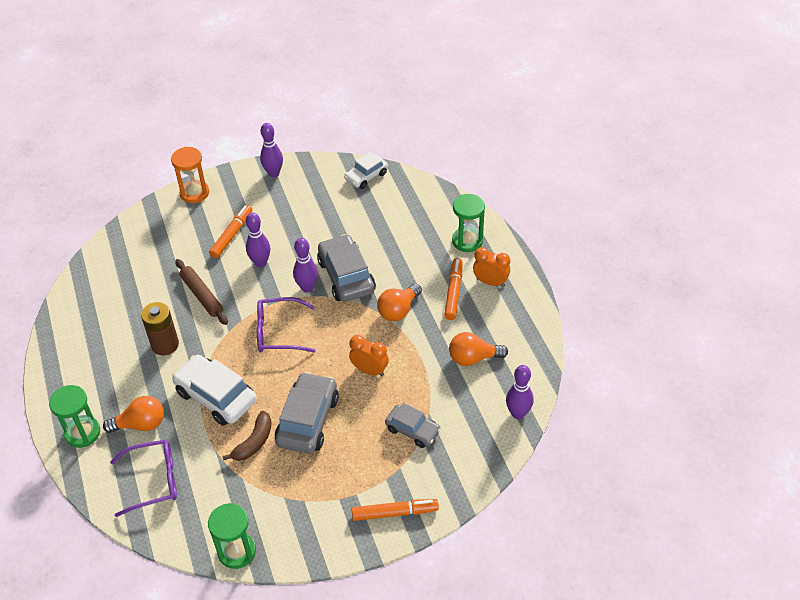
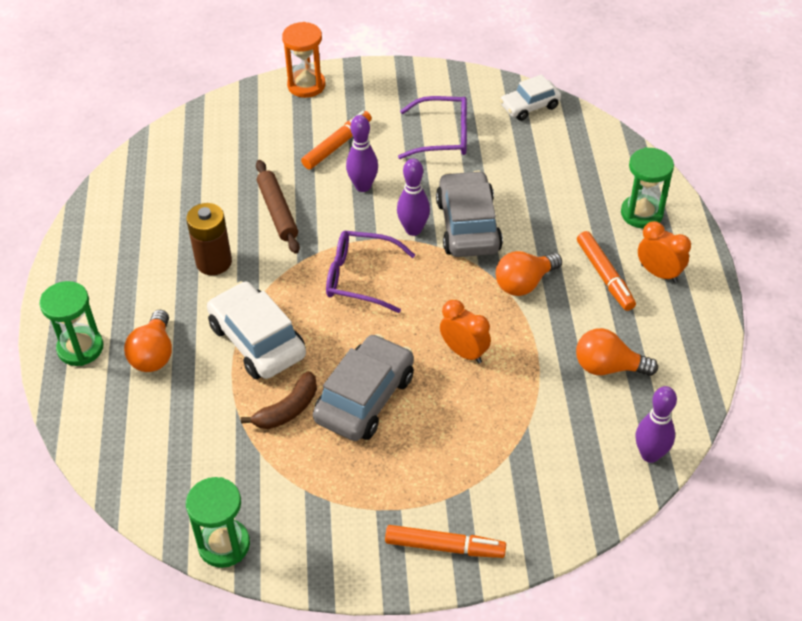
camera: 15 degrees right, 0 degrees up
(141, 424) = (154, 354): orange light bulb -> orange light bulb turned 90 degrees clockwise
(154, 480) = (148, 428): purple glasses -> purple glasses (443, 136)
(273, 173) = (412, 80): purple bowling pin -> none
(412, 430) = (499, 443): grey car -> none
(453, 292) = (605, 276): orange marker -> orange marker turned 135 degrees clockwise

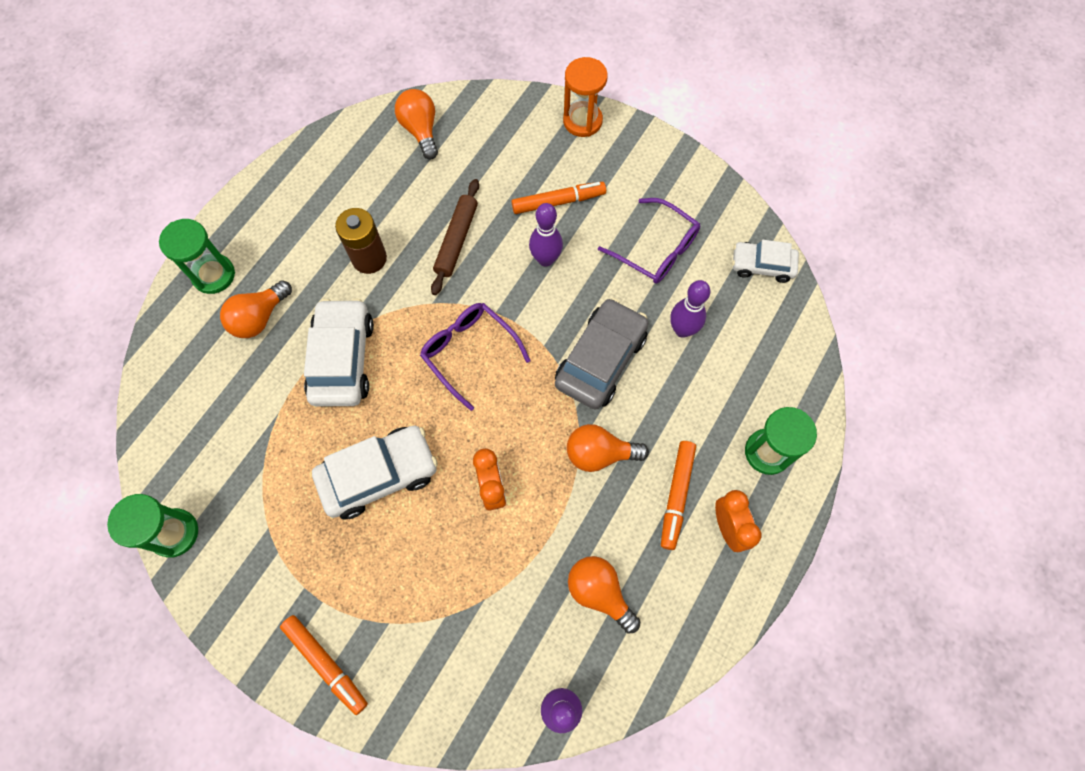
camera: 35 degrees right, 20 degrees up
(175, 156) = (420, 130): none -> orange light bulb
(288, 409) = (313, 443): brown banana -> none
(365, 398) = (379, 475): grey car -> white car
(413, 229) = (551, 333): purple bowling pin -> purple bowling pin (682, 330)

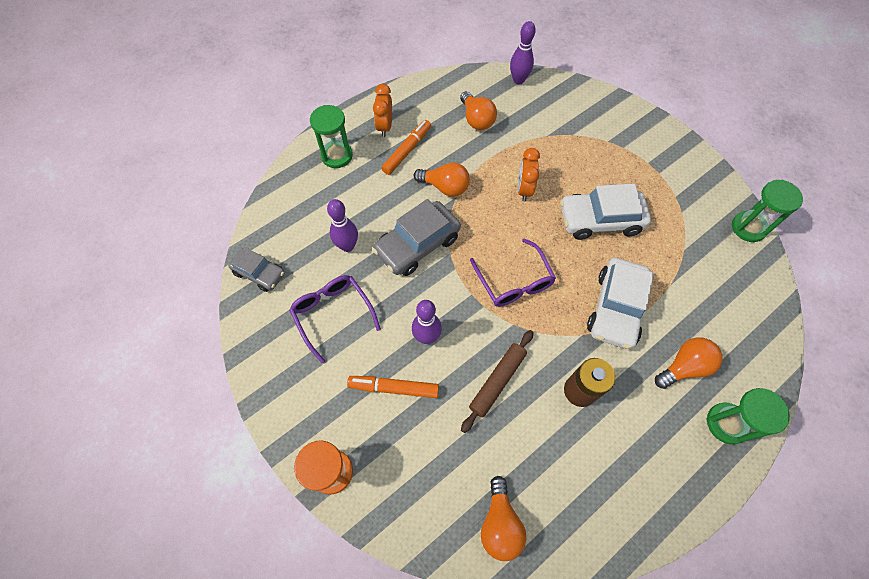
camera: 160 degrees left, 5 degrees down
(326, 664) = (648, 133): orange marker -> none
(762, 265) = (259, 273): white car -> grey car

